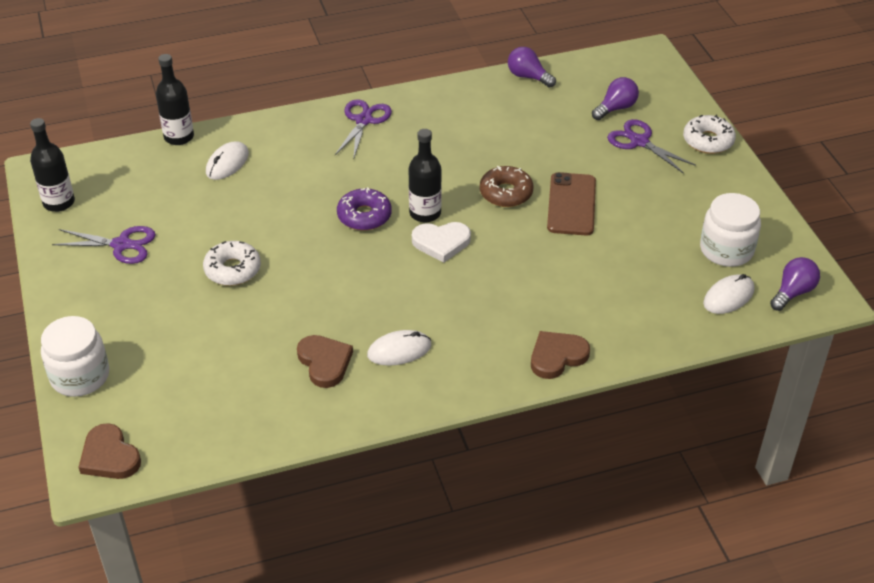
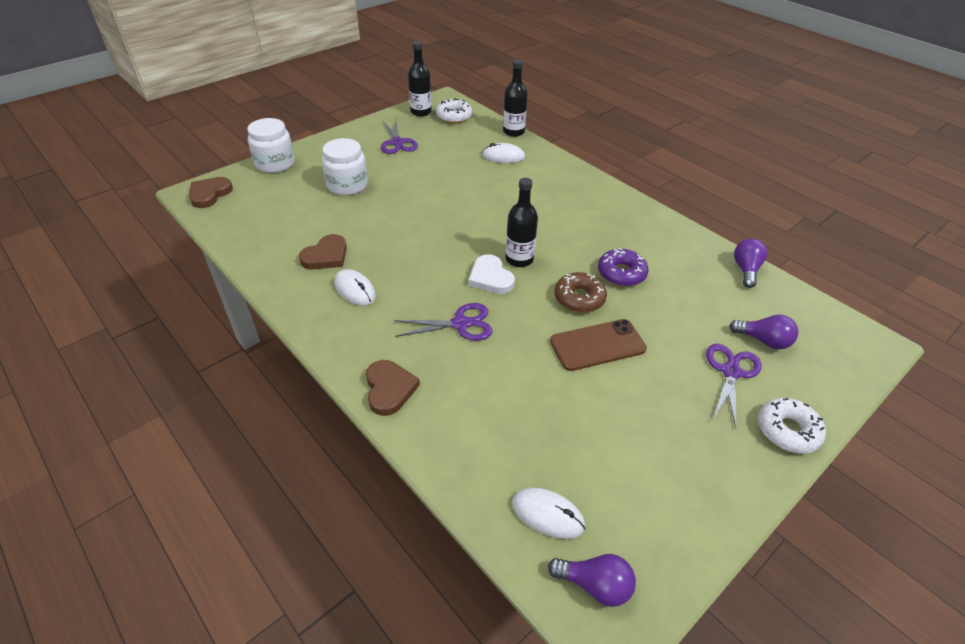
camera: 65 degrees right, 0 degrees up
(232, 269) = (399, 189): white donut -> white donut (454, 116)
(364, 120) = (600, 199): purple scissors -> purple scissors (461, 324)
(364, 216) = (493, 230): purple donut -> purple donut (621, 273)
(557, 356) = (389, 389): brown heart -> brown heart turned 45 degrees clockwise
(726, 250) = (622, 493): white jar -> white jar (347, 185)

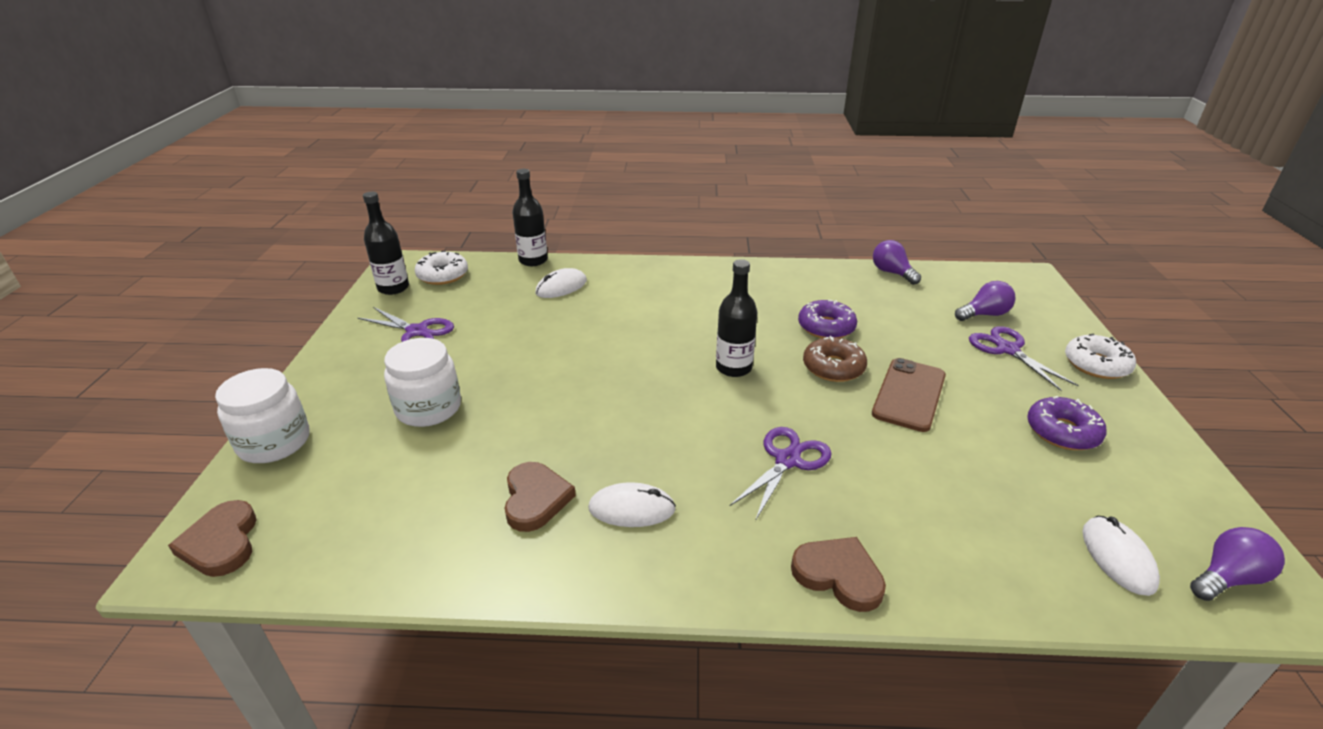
camera: 45 degrees left, 10 degrees down
(490, 278) = (739, 400): white heart -> none
(547, 514) = (1117, 557): white mouse -> white mouse turned 75 degrees counterclockwise
(660, 440) = (1062, 432): none -> purple donut

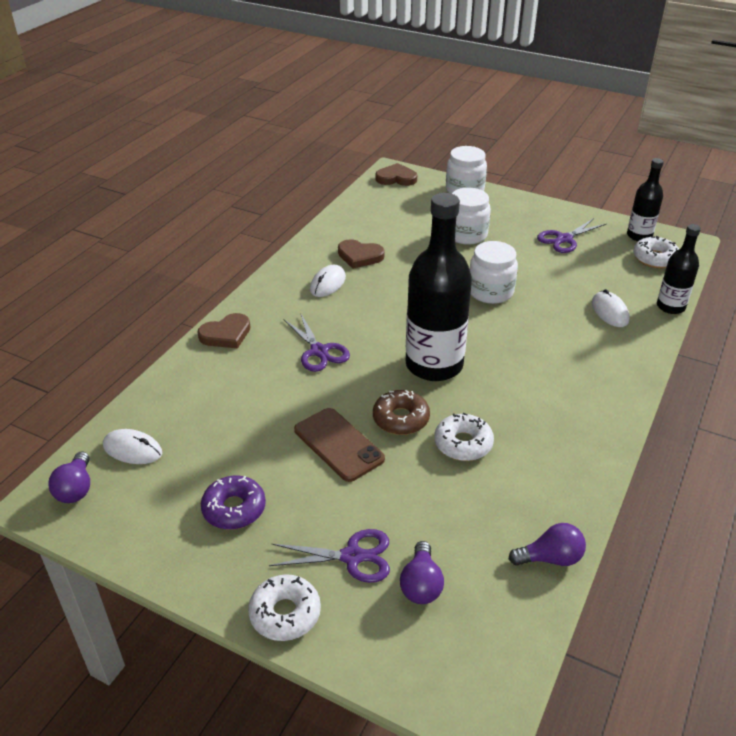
camera: 115 degrees right, 5 degrees up
(566, 360) = (490, 291): none -> white jar
(733, 368) = (434, 365): black bottle -> black bottle, size x1.87
(826, 327) = (463, 444): purple donut -> white donut

